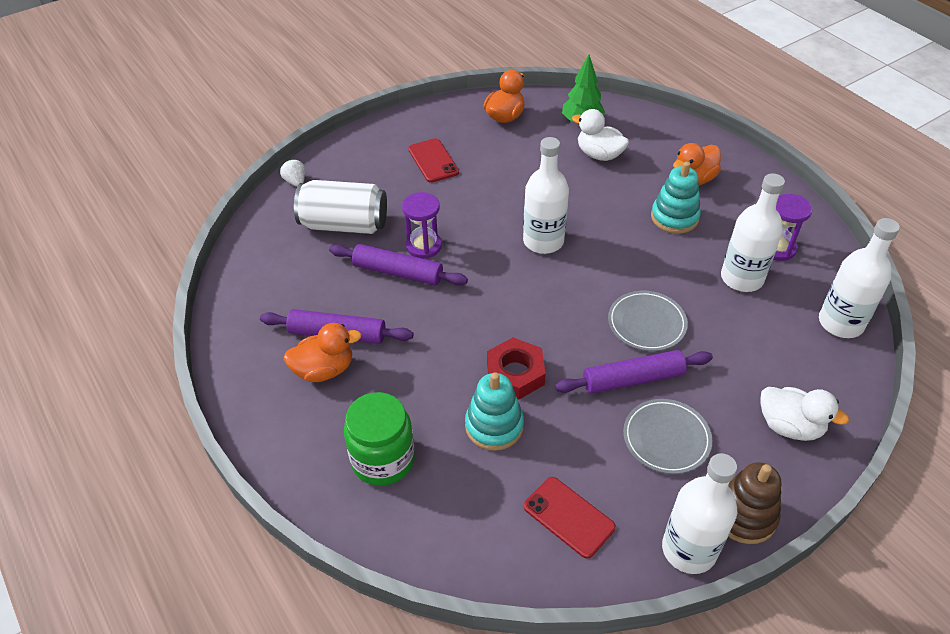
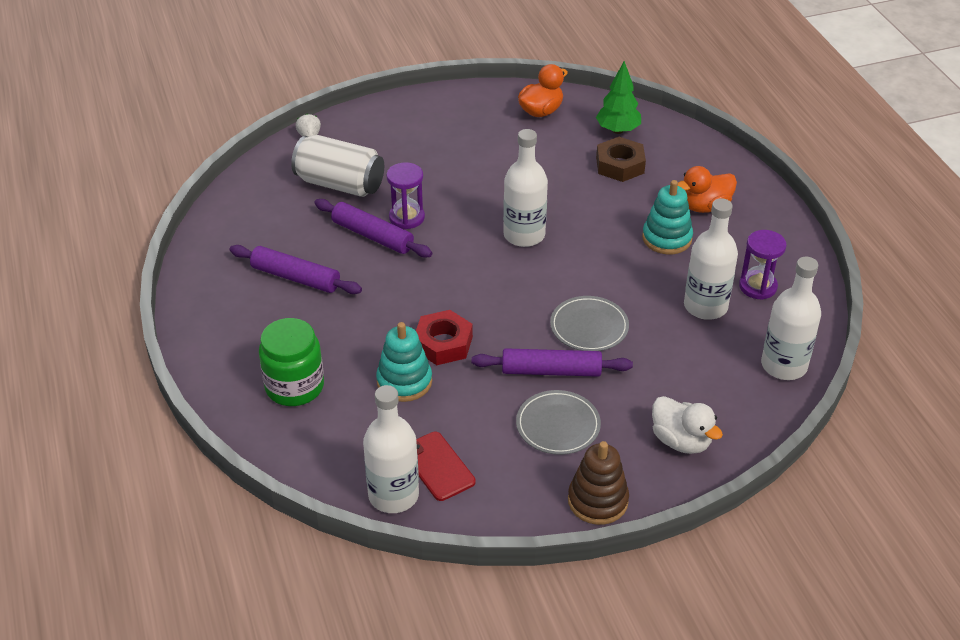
camera: 15 degrees right, 5 degrees down
(324, 369) = (272, 304): orange duck -> none
(433, 161) = (450, 141): red phone -> none
(599, 155) = (620, 165): white duck -> brown nut
(689, 549) = (533, 515): white bottle -> white bottle (393, 495)

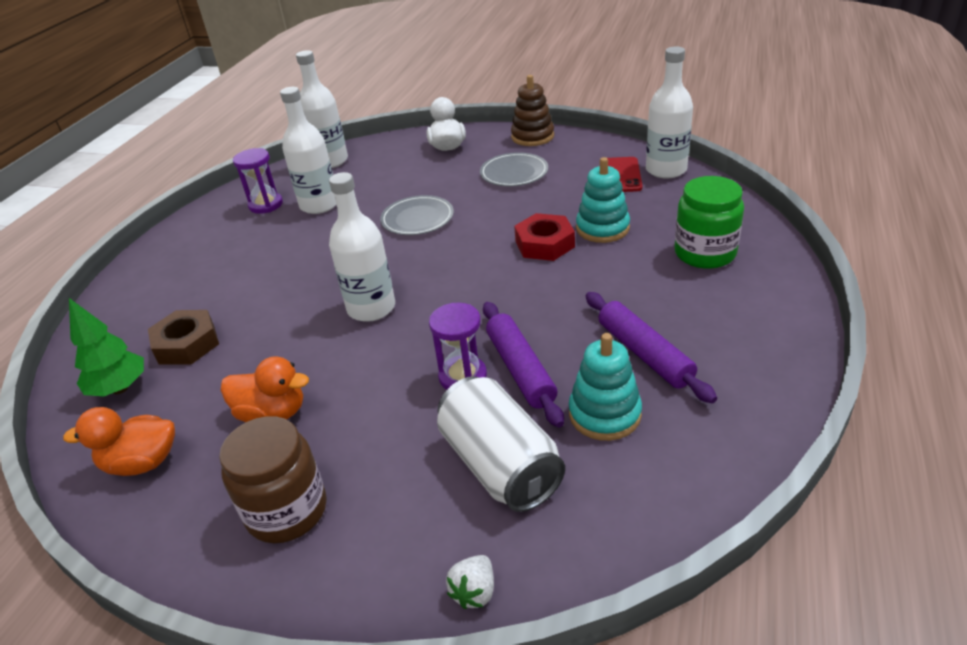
camera: 140 degrees left, 5 degrees down
(433, 126) = (287, 510): none -> brown jar
(551, 371) = (481, 201): purple rolling pin -> none
(667, 238) = (265, 259): turquoise stacking toy -> turquoise stacking toy (604, 414)
(704, 206) = (194, 273): orange duck -> orange duck (272, 413)

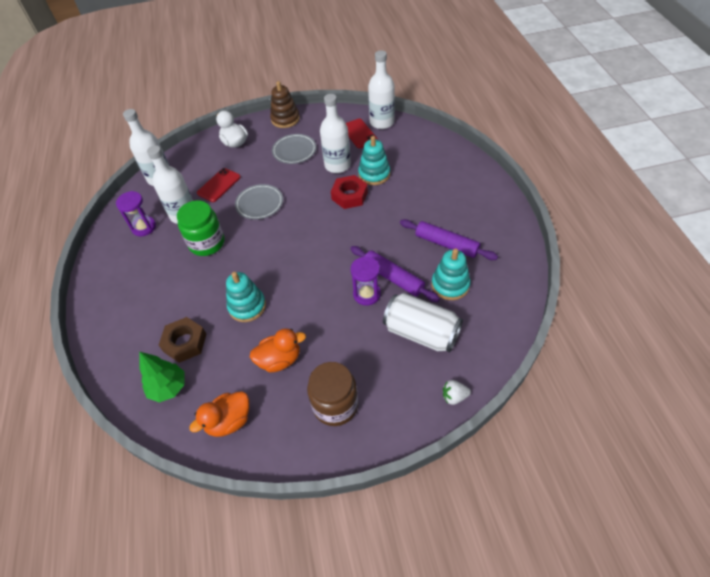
camera: 30 degrees left, 15 degrees up
(294, 331) = (247, 306): none -> turquoise stacking toy
(371, 308) = (281, 274): white bottle -> white bottle (337, 165)
(388, 185) = (219, 185): none -> red phone
(474, 592) = (454, 396): white strawberry -> white strawberry turned 90 degrees clockwise
(705, 253) = (437, 173): green jar -> green jar (207, 243)

